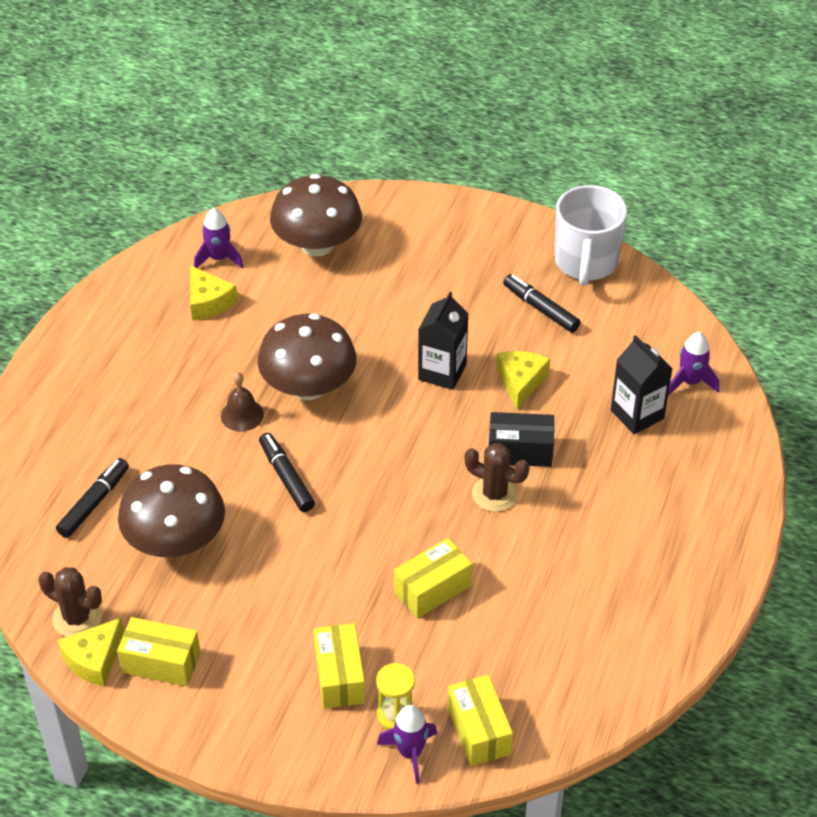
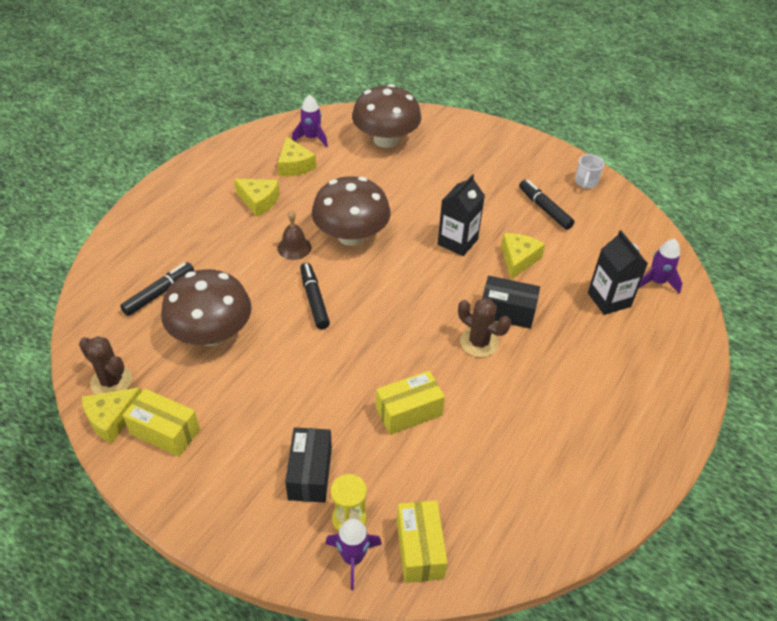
camera: 10 degrees right, 0 degrees up
(178, 360) = (259, 201): none -> yellow cheese
(339, 676) = (310, 473): yellow box -> black box
(586, 263) = (586, 182): white mug -> white mug, size x0.46

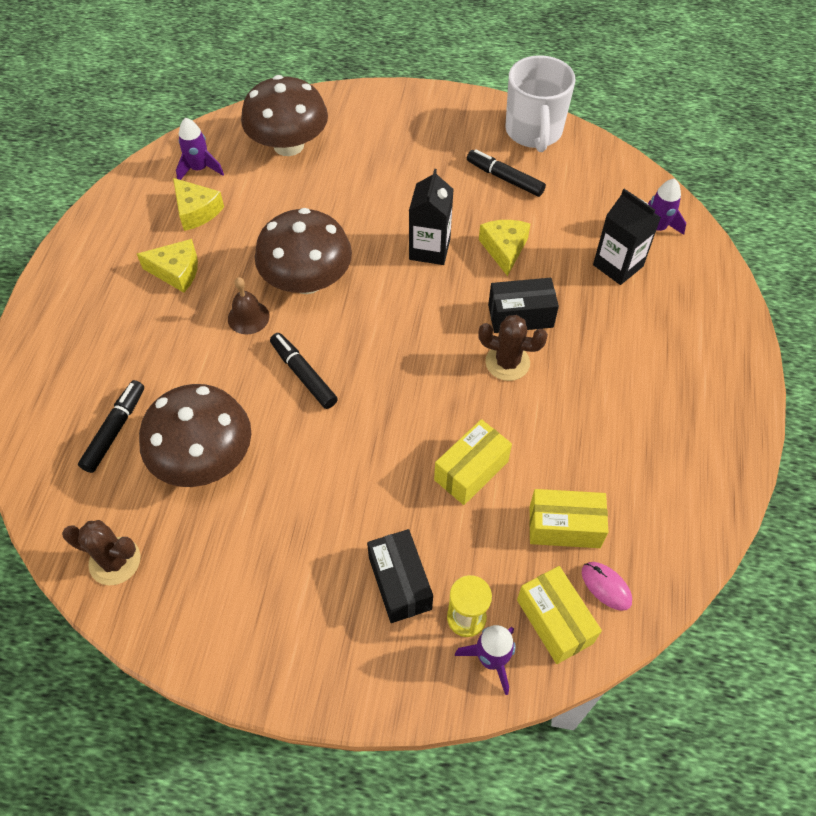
camera: 20 degrees left, 10 degrees up
(112, 418) = (140, 606): yellow cheese -> none
(165, 432) = (211, 598): yellow box -> yellow box (564, 527)
(476, 539) = (606, 586): none -> pink mouse
(586, 182) = (534, 132): white mug -> white mug, size x2.18

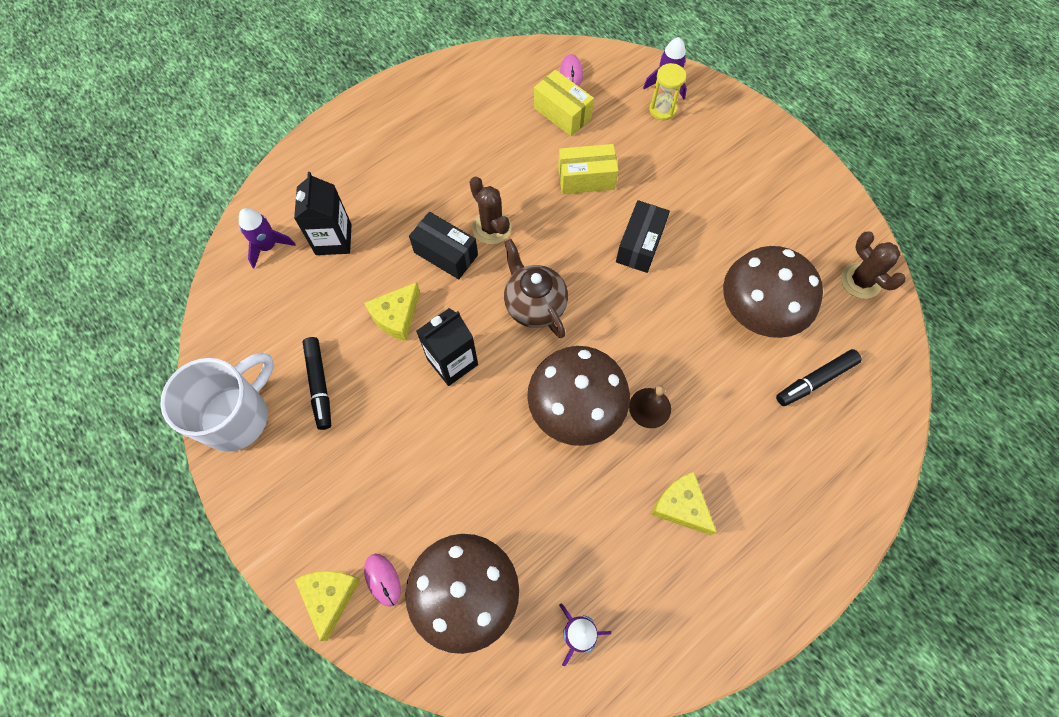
camera: 140 degrees left, 10 degrees up
(196, 211) = (617, 571): yellow cheese -> yellow cheese (330, 596)
(303, 375) = (643, 324): black marker -> none
(347, 122) = (382, 579): none -> pink mouse
(399, 583) = (686, 150): black box -> black box (640, 245)
(407, 327) = (534, 305): none -> brown teapot
(554, 621) = (616, 77): yellow box -> none

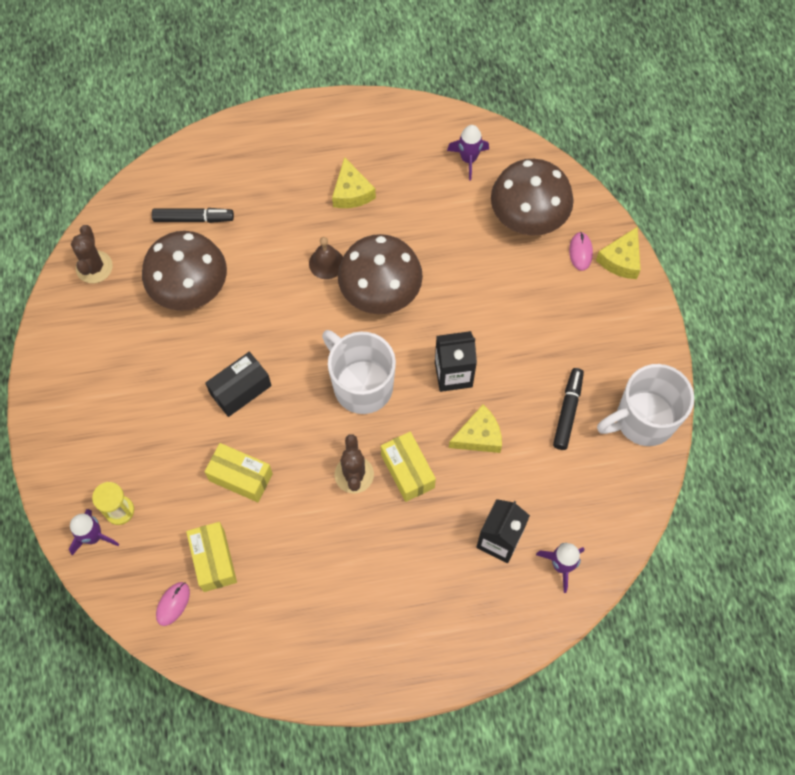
camera: 150 degrees left, 0 degrees up
(446, 253) = (407, 471): black box -> yellow box
(534, 305) = (361, 385): brown teapot -> white mug

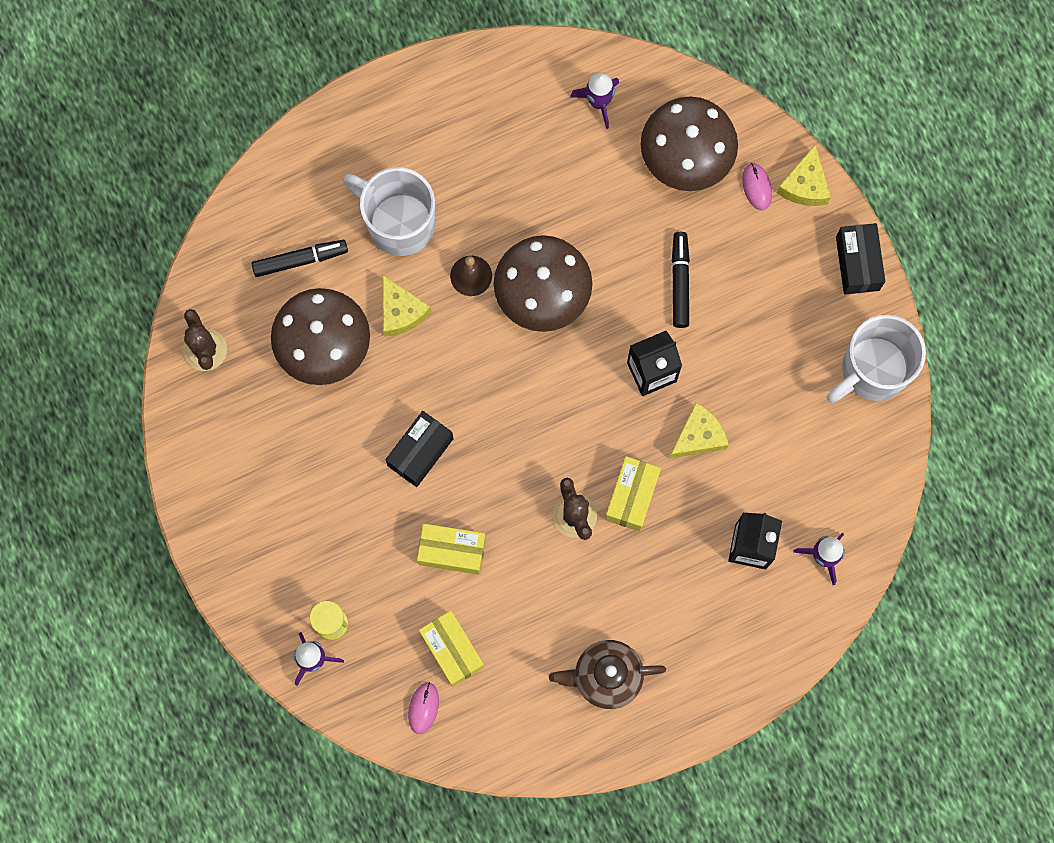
camera: 15 degrees left, 10 degrees up
(340, 619) = (606, 676): none -> brown teapot
(351, 192) = (474, 179): yellow cheese -> yellow cheese (401, 311)
(361, 385) = (553, 411): white mug -> white mug (398, 223)
(407, 471) = (632, 496): yellow box -> yellow box turned 60 degrees clockwise
(567, 411) = (788, 382): black marker -> black marker (680, 282)
(650, 331) = (857, 263): none -> black box

